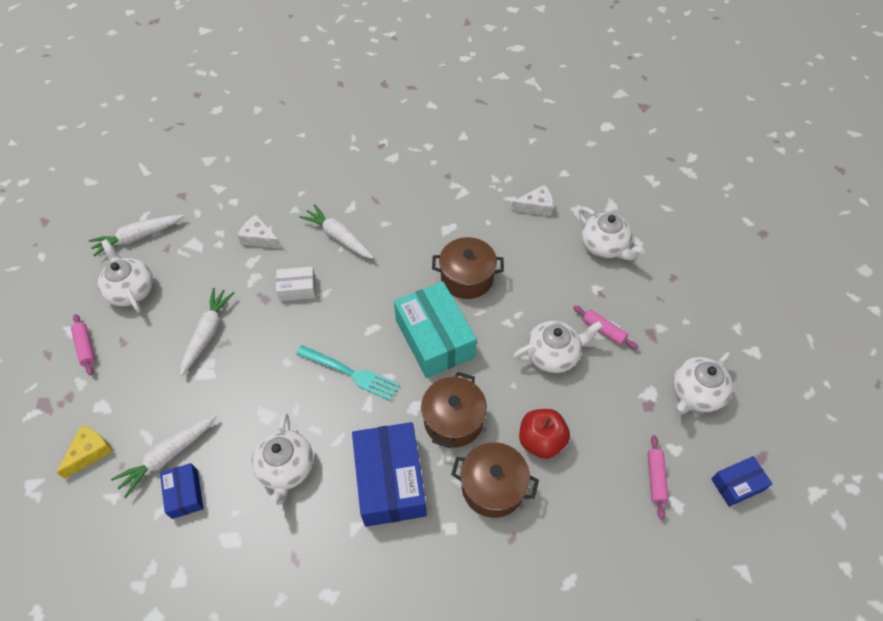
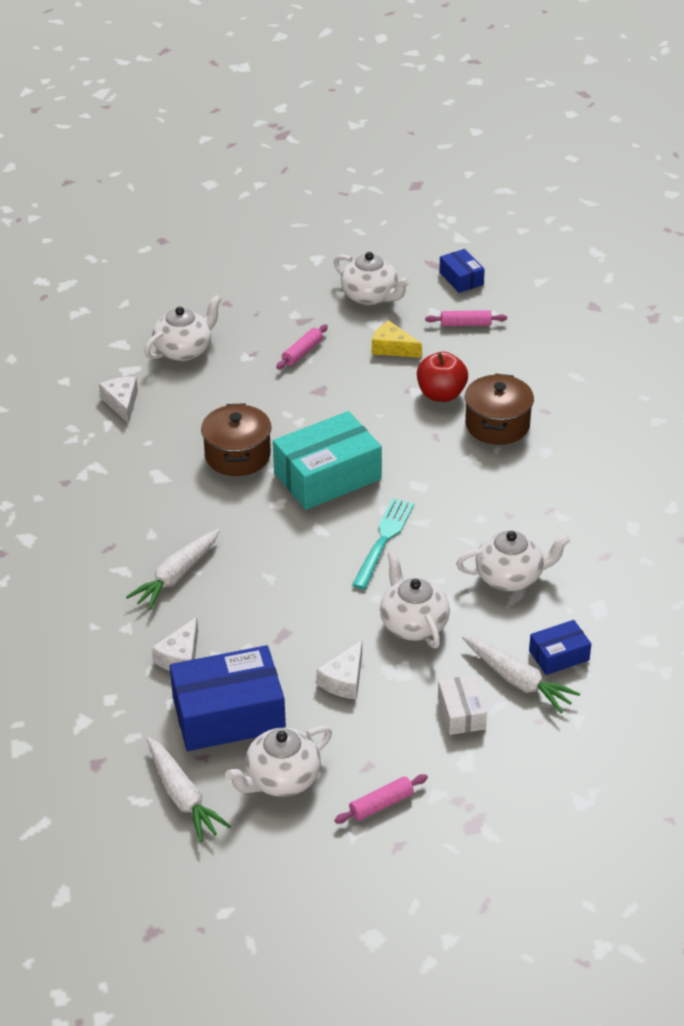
camera: 95 degrees left, 15 degrees down
(90, 452) = (528, 756): yellow cheese -> yellow cheese (392, 348)
(207, 333) = (344, 680): white carrot -> white cheese
(297, 288) = (265, 604): white box -> white box (461, 713)
(390, 480) = (506, 496): blue box -> blue box (228, 714)
(453, 420) = (429, 455): brown pot -> none
(553, 354) = (337, 387): white teapot -> white teapot (413, 624)

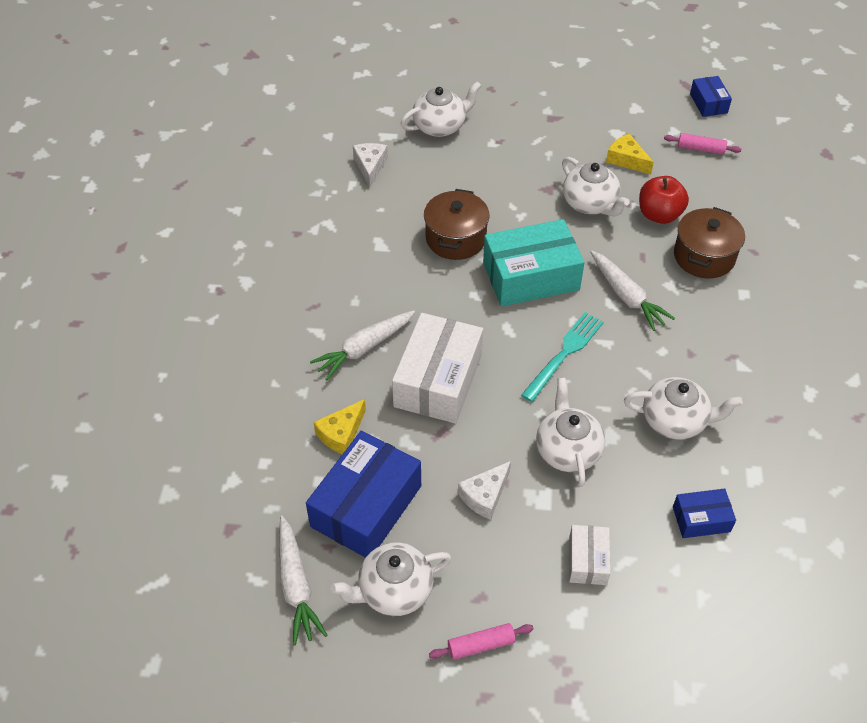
camera: 15 degrees right, 10 degrees up
(180, 657) = (341, 433): white cheese -> yellow cheese
(228, 714) = (366, 506): blue box -> blue box turned 60 degrees counterclockwise
(263, 589) = (438, 380): none -> white box
(302, 352) = (543, 148): pink rolling pin -> none
(370, 296) = (620, 105): white teapot -> white teapot (590, 203)
(517, 680) = (653, 537): white carrot -> white carrot (626, 296)

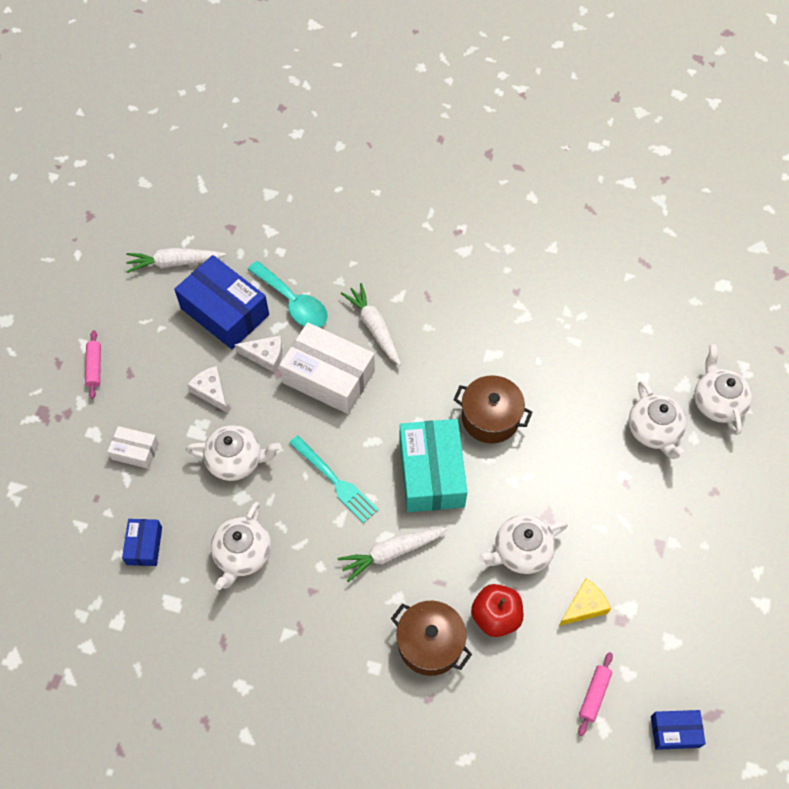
camera: 100 degrees right, 10 degrees up
(341, 433) = (293, 302): yellow cheese -> turquoise spoon
(370, 166) = (598, 359): white cheese -> white cheese (265, 356)
(394, 590) = (152, 320): white teapot -> white teapot (717, 402)

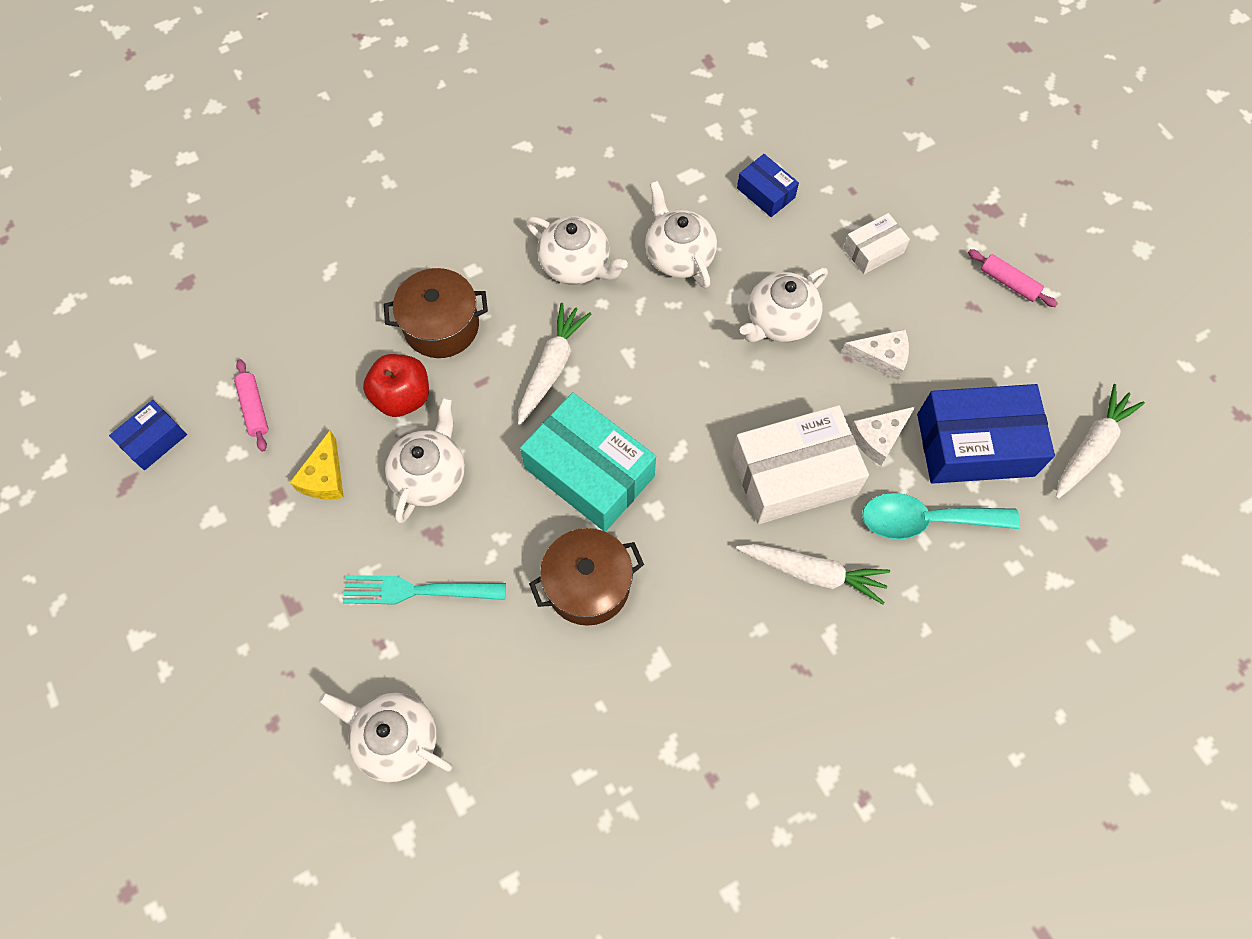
camera: 135 degrees right, 5 degrees up
(335, 481) = (671, 383): turquoise fork -> turquoise fork (418, 590)
(717, 402) = (347, 852): white teapot -> white teapot (576, 264)

